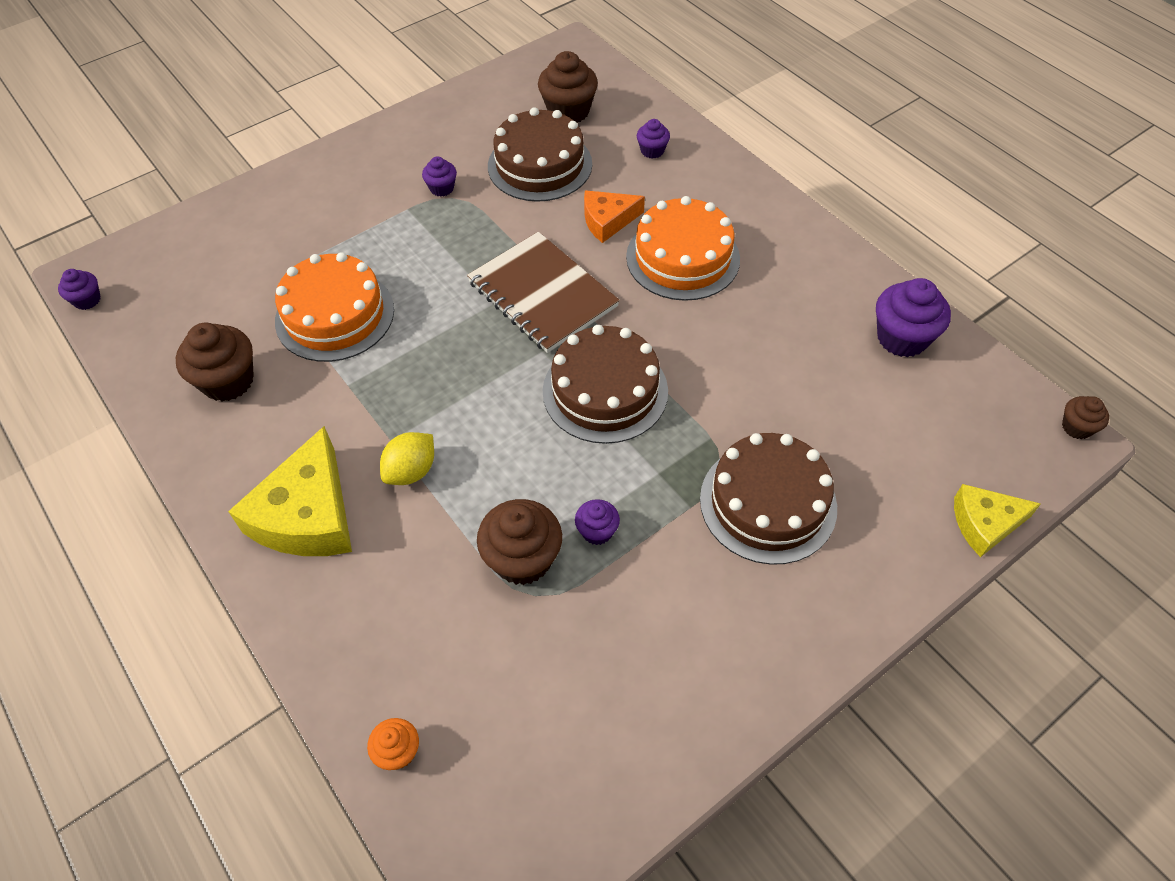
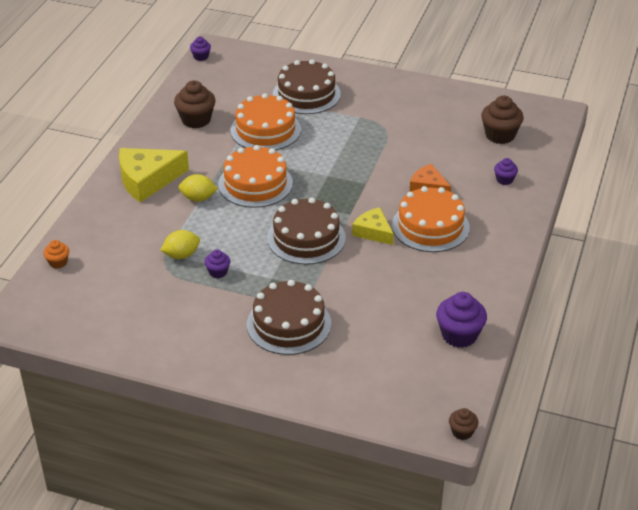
camera: 55 degrees right, 15 degrees down
(441, 387) = (255, 184): none -> orange cake
(442, 188) = (387, 120): purple cupcake -> none
(522, 559) = (181, 255): brown cupcake -> yellow lemon
(540, 165) = (443, 145): brown cake -> brown cake (306, 94)
(542, 294) = (349, 188): brown notebook -> none
(985, 523) = (351, 412): yellow cheese -> yellow cheese (373, 232)

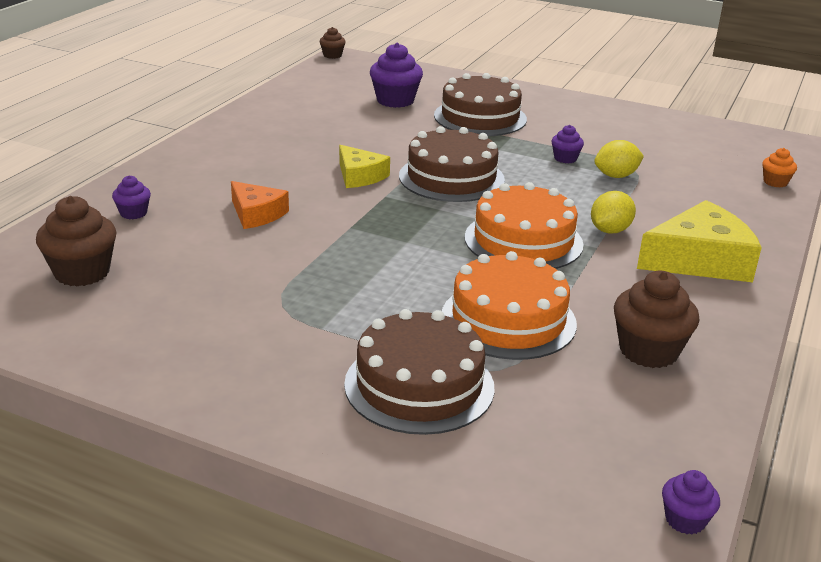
camera: 175 degrees left, 10 degrees down
(198, 198) = (610, 230): yellow lemon -> yellow lemon turned 60 degrees counterclockwise
(430, 226) = (280, 175): orange cake -> none
(459, 335) = (301, 98): purple cupcake -> purple cupcake (395, 100)

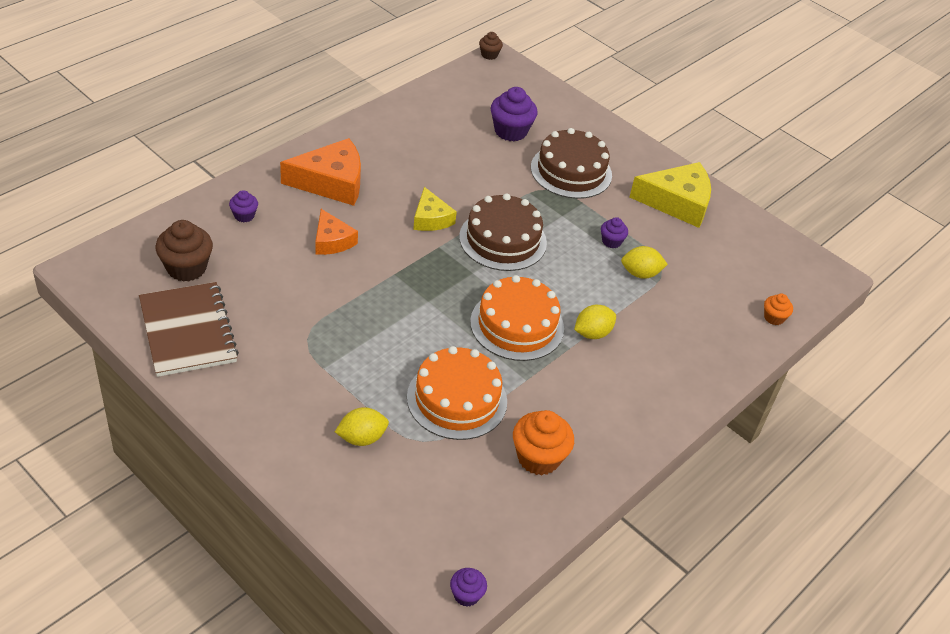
camera: 15 degrees right, 15 degrees up
(116, 332) = (188, 331): none -> brown notebook
(224, 168) = (331, 182): none -> orange cheese
(419, 385) = (361, 438): brown cake -> yellow lemon
(648, 351) = (538, 458): brown cupcake -> orange cupcake
(700, 260) = (642, 384): yellow cheese -> yellow cheese (677, 202)

